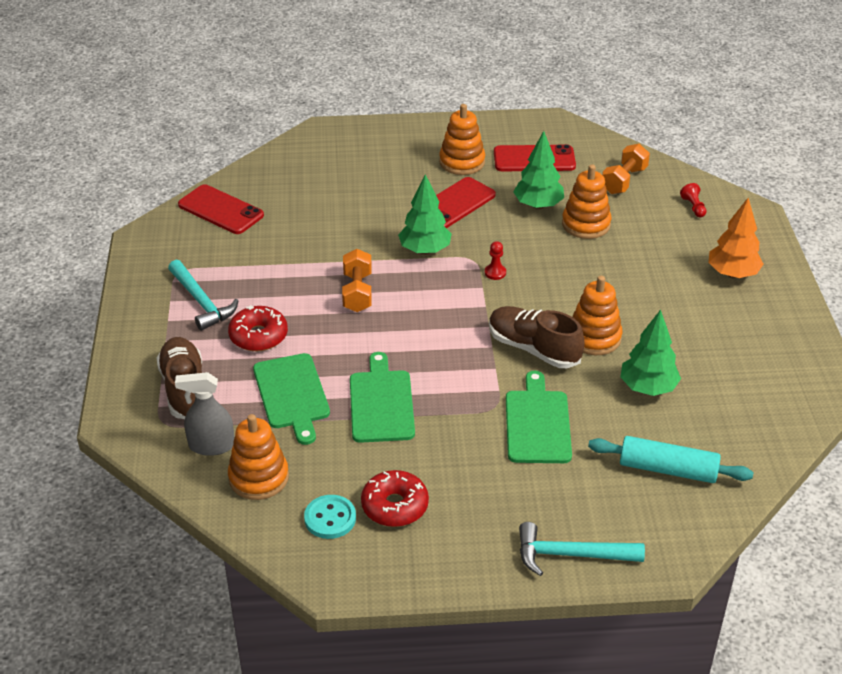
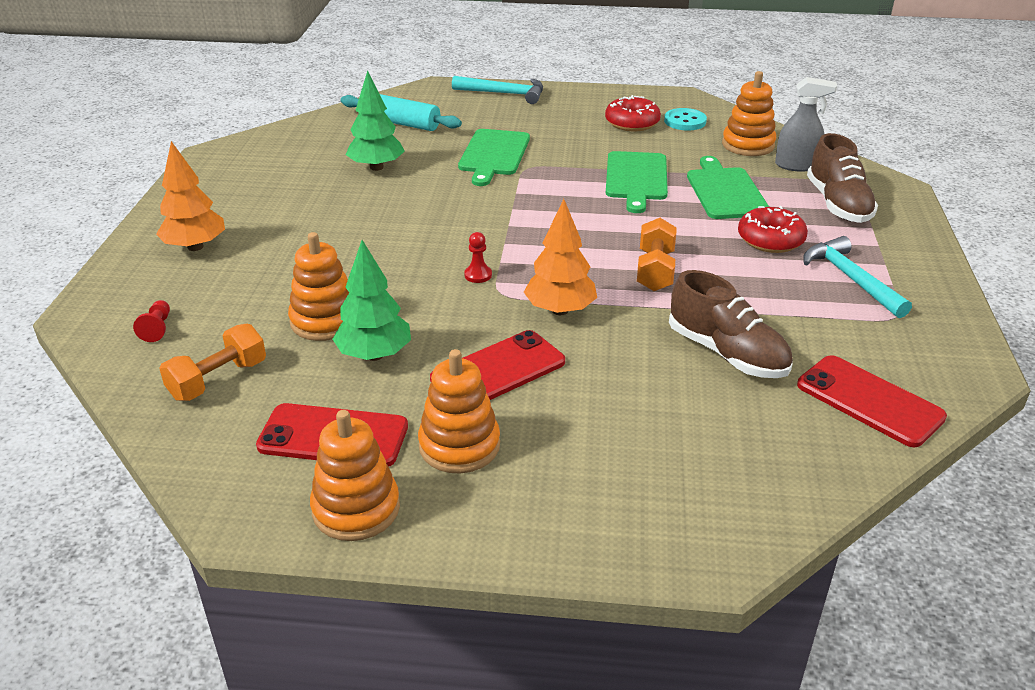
camera: 170 degrees left, 5 degrees down
(425, 250) = (560, 310): green tree -> orange tree
(533, 349) = (469, 203): brown shoe -> brown shoe (727, 353)
(594, 337) = (400, 206): orange stacking toy -> orange stacking toy (356, 509)

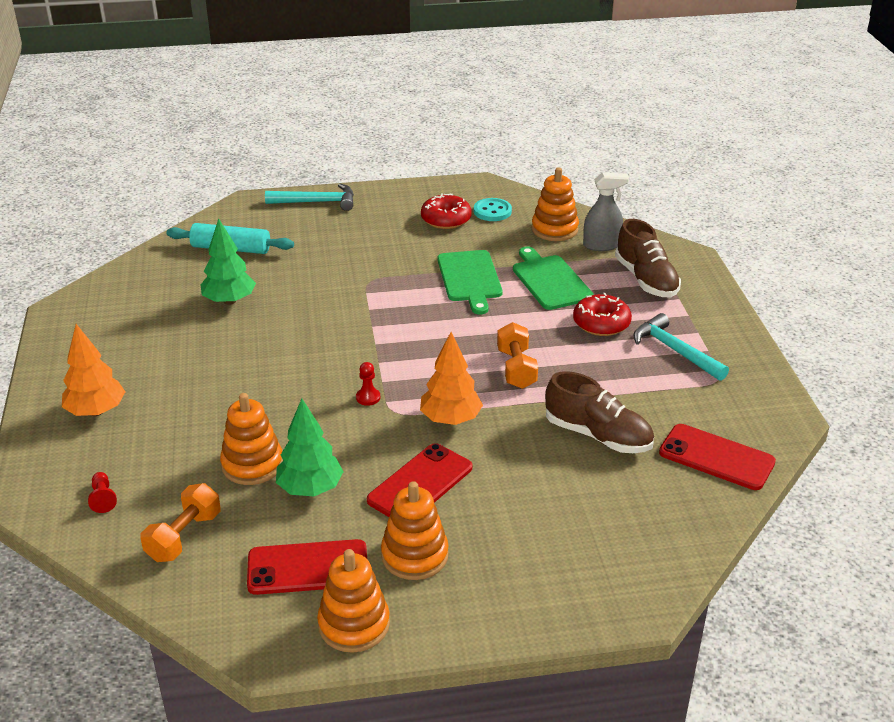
camera: 15 degrees left, 0 degrees up
(493, 155) = (333, 271): green cutting board -> none

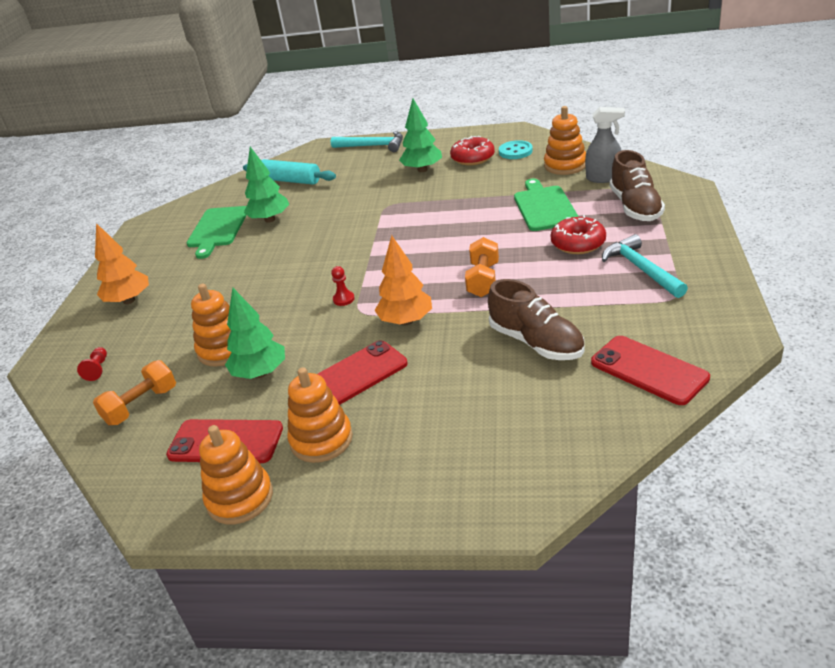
camera: 20 degrees right, 0 degrees up
(392, 234) = (422, 170): none -> green tree
(470, 279) = (473, 204): green cutting board -> green cutting board (217, 229)

